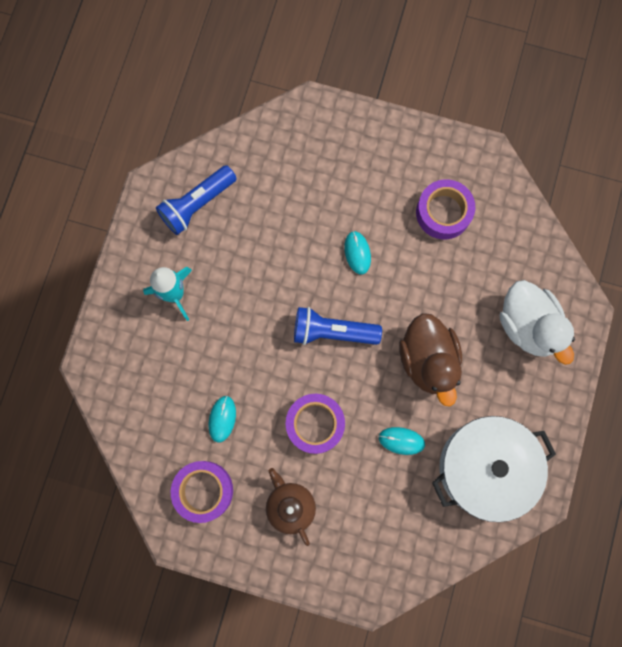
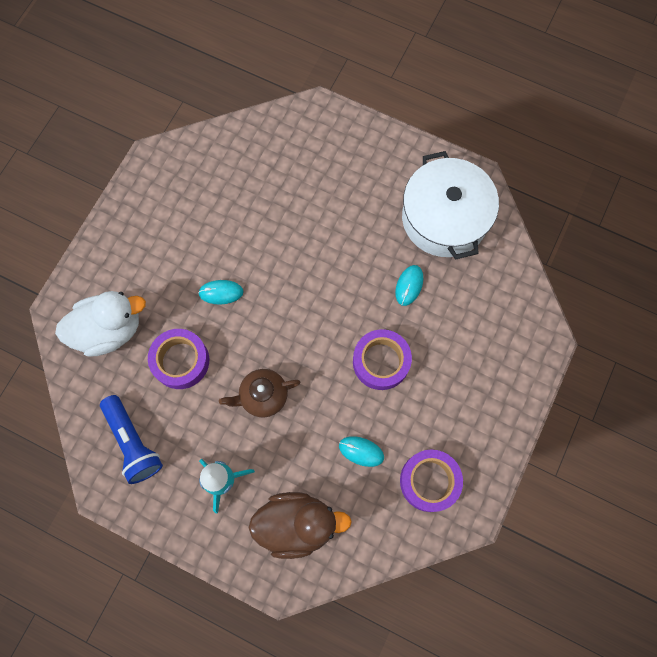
camera: 80 degrees left, 5 degrees down
(290, 506) = (455, 398): brown teapot -> brown teapot (263, 396)
(332, 332) = (294, 330): blue flashlight -> none
(428, 360) = (338, 248): brown duck -> brown duck (297, 524)
(443, 212) = (199, 207): purple tape -> purple tape (181, 361)
(528, 325) = (322, 157): white duck -> white duck (109, 330)

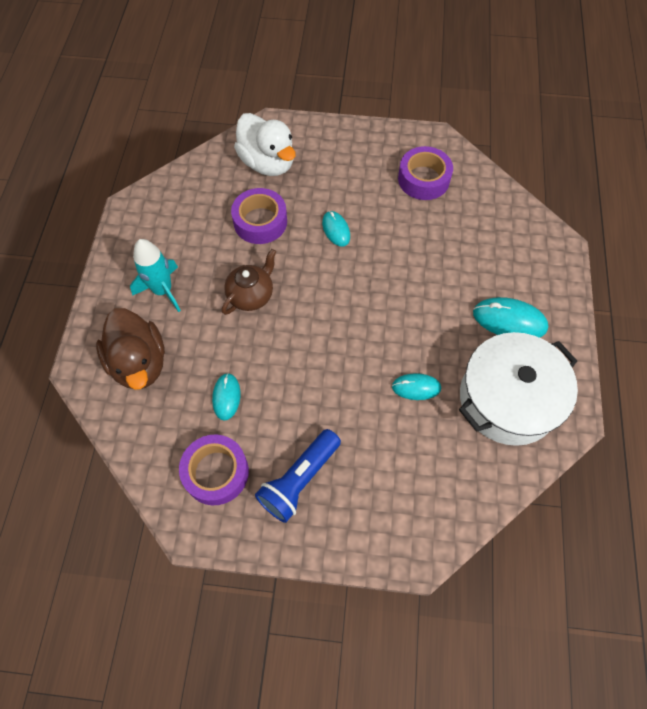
camera: 70 degrees right, 10 degrees down
(133, 442) = (176, 213): blue flashlight -> blue flashlight (299, 480)
(263, 396) = (251, 295): brown teapot -> brown teapot turned 75 degrees clockwise
(374, 184) = (509, 320): none -> turquoise mouse
(381, 362) = (324, 386): purple tape -> purple tape (423, 179)

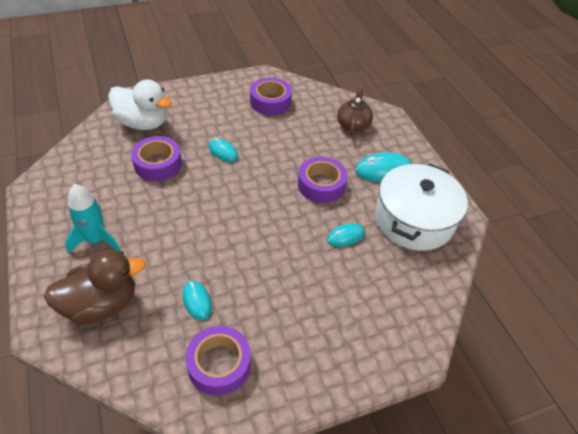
camera: 30 degrees left, 15 degrees down
(139, 363) = (101, 304): brown duck -> brown duck turned 60 degrees counterclockwise
(251, 295) = (178, 217): brown teapot -> brown teapot (353, 125)
(299, 480) = (294, 339): blue flashlight -> none
(423, 313) = (321, 185): none -> purple tape

